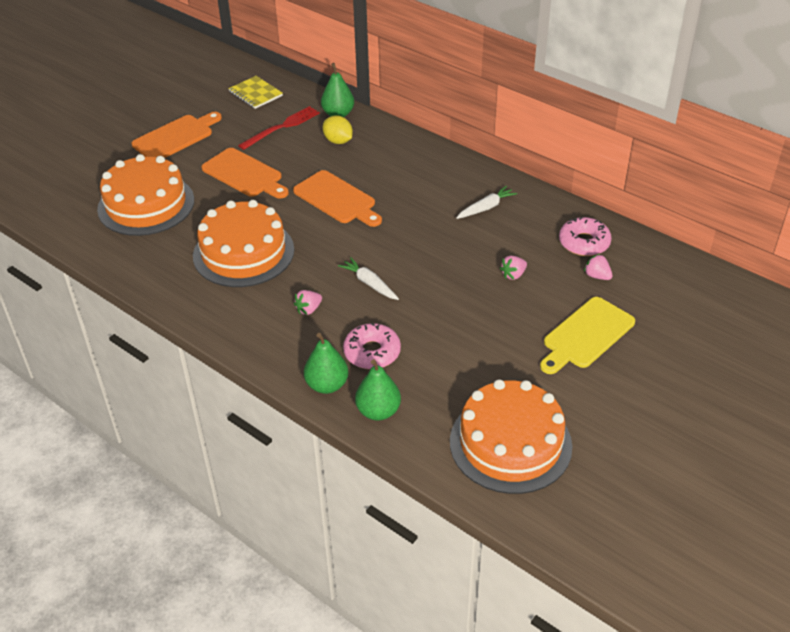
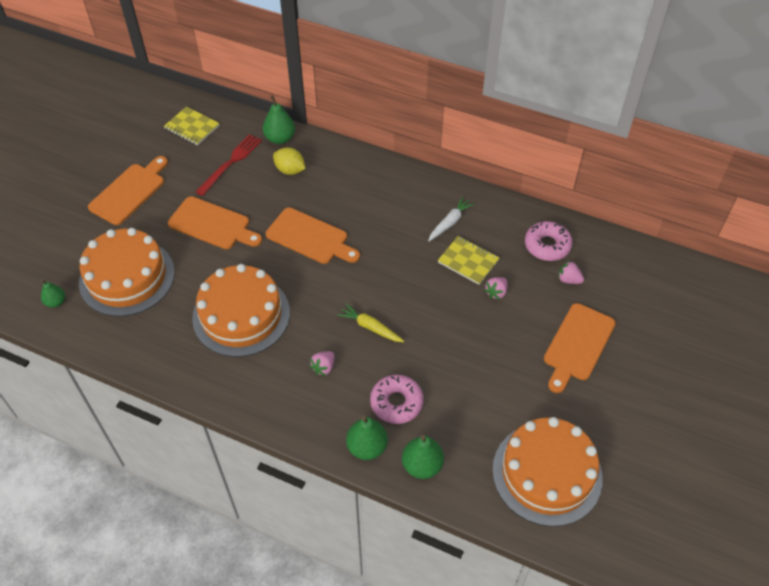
camera: 15 degrees left, 10 degrees up
(72, 214) = (56, 302): none -> green pear
(369, 283) = (370, 327): white carrot -> yellow carrot
(493, 243) = (468, 261): none -> yellow notebook
(586, 335) = (577, 345): yellow cutting board -> orange cutting board

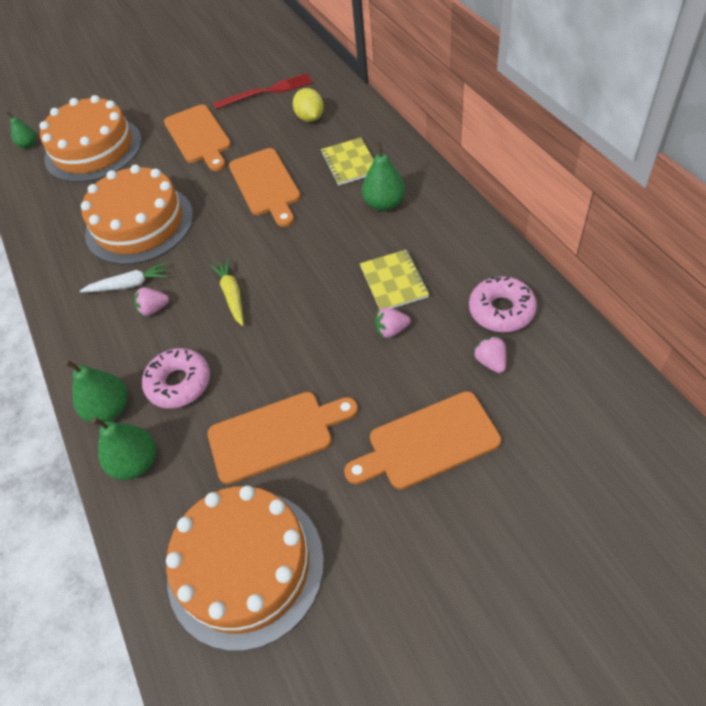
camera: 45 degrees right, 0 degrees up
(129, 192) = (166, 83): orange cutting board -> orange cutting board (276, 435)
(192, 127) = (266, 51): yellow notebook -> yellow notebook (349, 163)
(280, 138) = (330, 87): green pear -> green pear (384, 204)
(450, 223) = (413, 234): white carrot -> white carrot (129, 285)

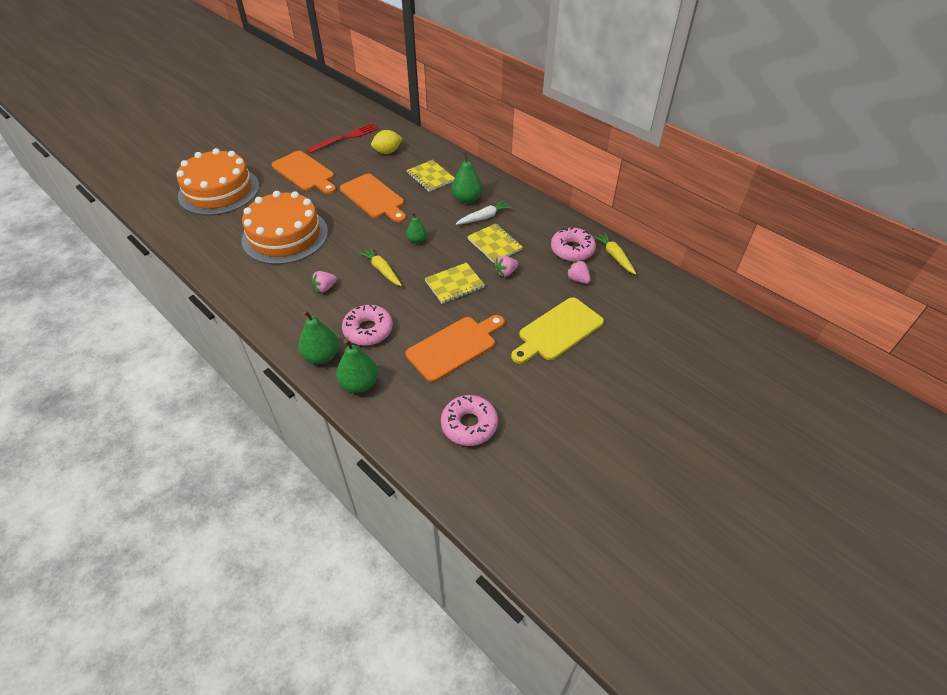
camera: 25 degrees left, 5 degrees down
(29, 145) = (158, 194): green pear -> green pear (417, 240)
(129, 285) = (297, 276): white carrot -> white carrot (484, 217)
(245, 566) = (469, 425): orange cake -> pink donut
(310, 118) = (387, 152): yellow lemon -> yellow lemon turned 75 degrees counterclockwise
(315, 336) = (454, 284): none -> yellow notebook
(428, 442) = (558, 331): orange cutting board -> yellow cutting board
(561, 333) = (614, 256): none -> yellow carrot

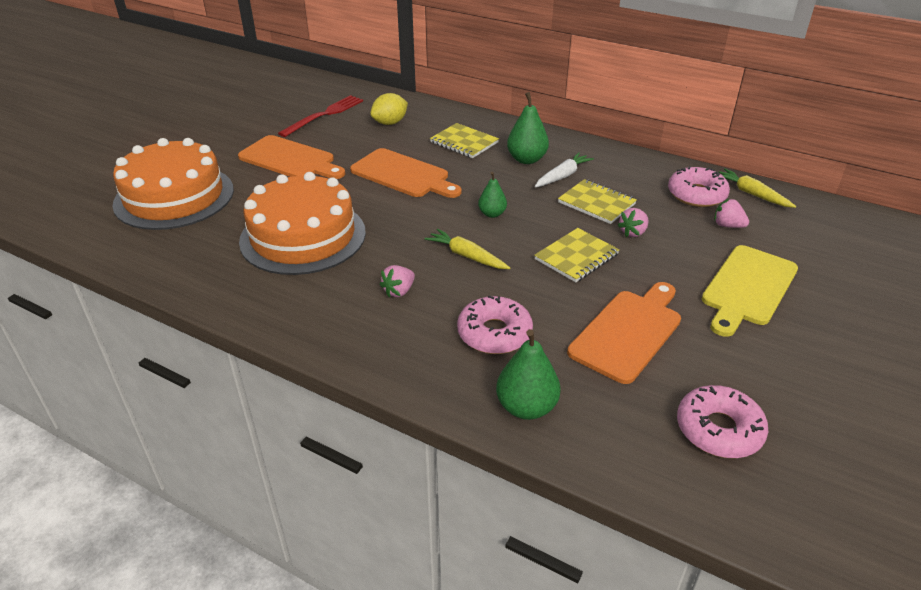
camera: 15 degrees left, 10 degrees down
(321, 356) = (446, 380): green pear -> none

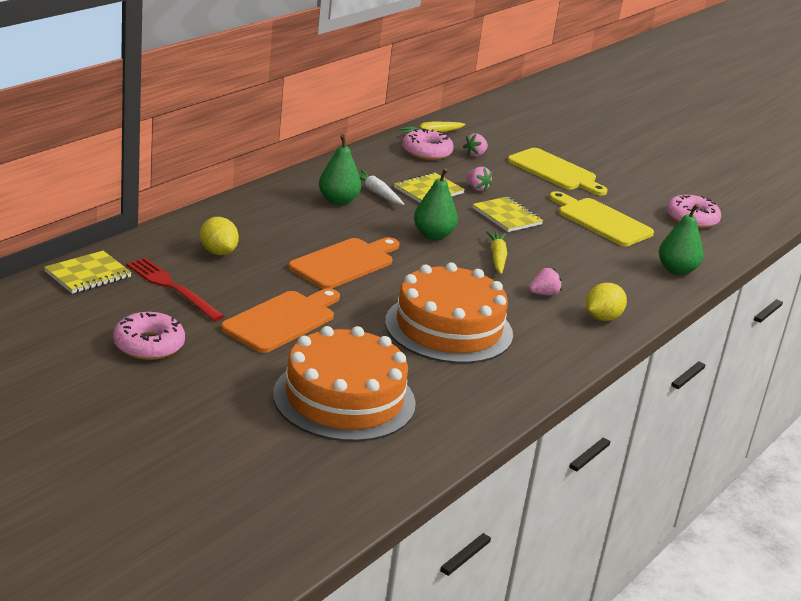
camera: 85 degrees left, 10 degrees down
(361, 337) = (602, 318): none -> yellow lemon
(399, 291) = (544, 294): pink strawberry -> pink strawberry turned 75 degrees counterclockwise
(464, 142) = (288, 222): yellow notebook -> yellow notebook (88, 275)
(467, 256) = (497, 258): yellow carrot -> yellow carrot turned 135 degrees clockwise
(492, 214) = (433, 235): green pear -> green pear, size x1.60
(494, 333) = (600, 266): pink donut -> pink donut (149, 345)
(628, 332) = (601, 221): orange cutting board -> yellow cutting board

